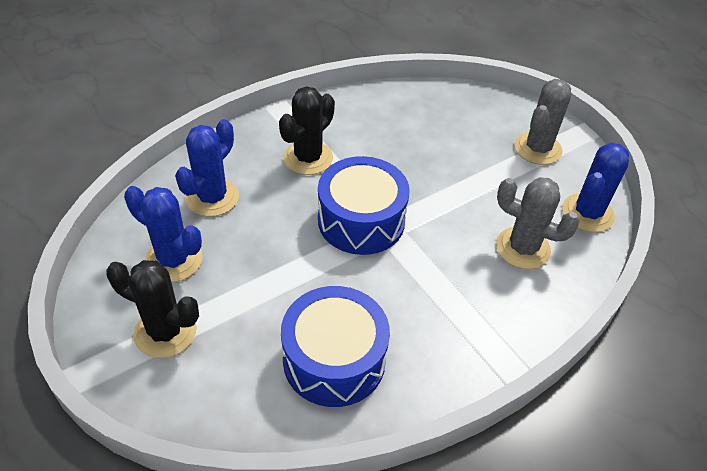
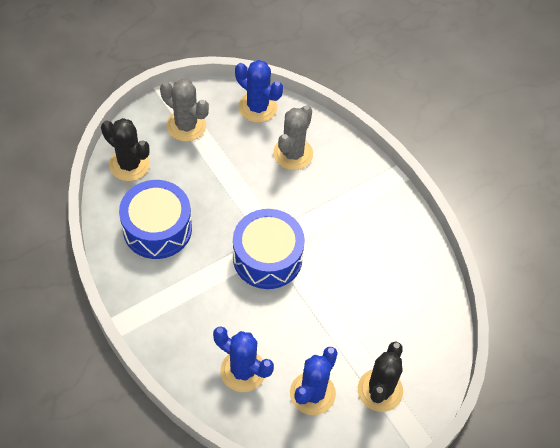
camera: 90 degrees left, 10 degrees up
(308, 158) = (194, 296): black cactus -> black cactus (129, 164)
(334, 359) = (395, 278): blue drum -> blue drum (157, 228)

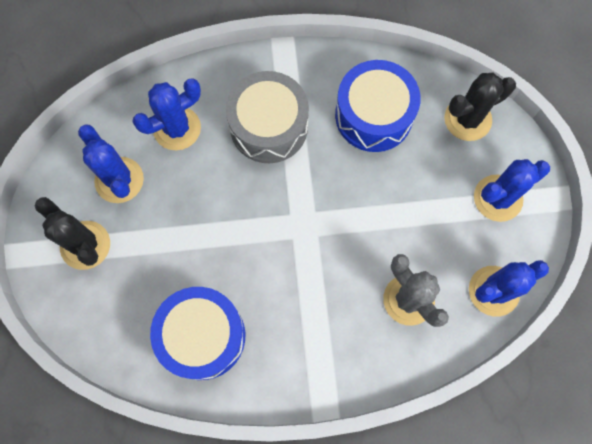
camera: 120 degrees right, 15 degrees up
(186, 126) = (498, 198): grey cactus -> blue cactus
(205, 300) = (269, 126): none -> grey drum
(267, 257) = (287, 207): blue drum -> blue drum (202, 336)

